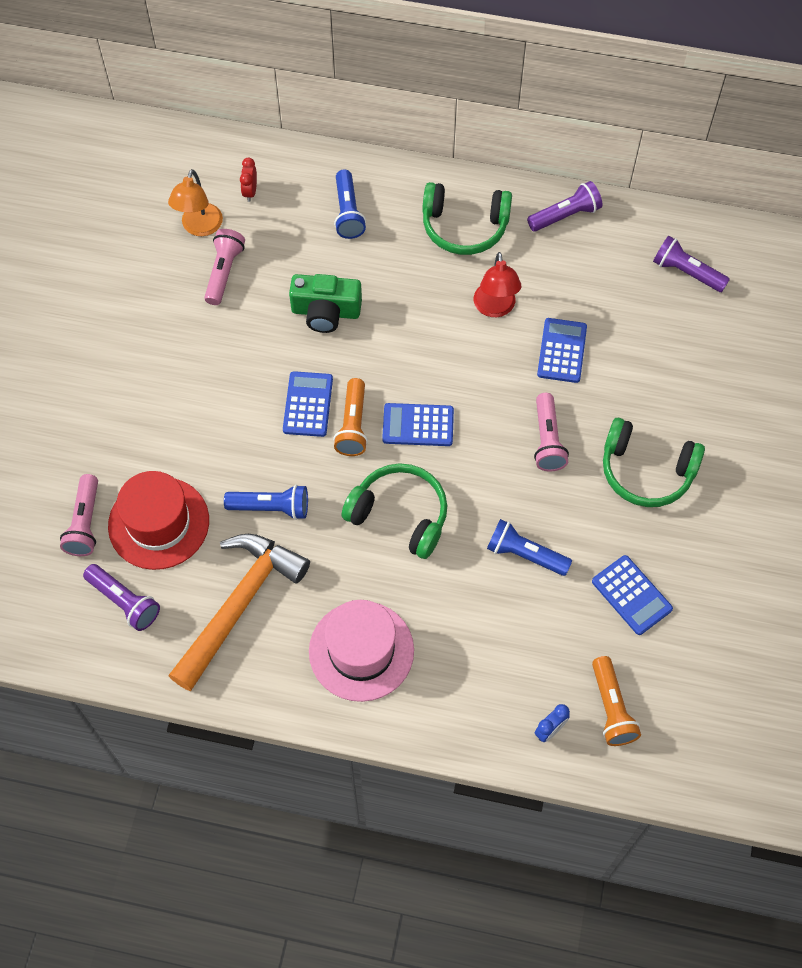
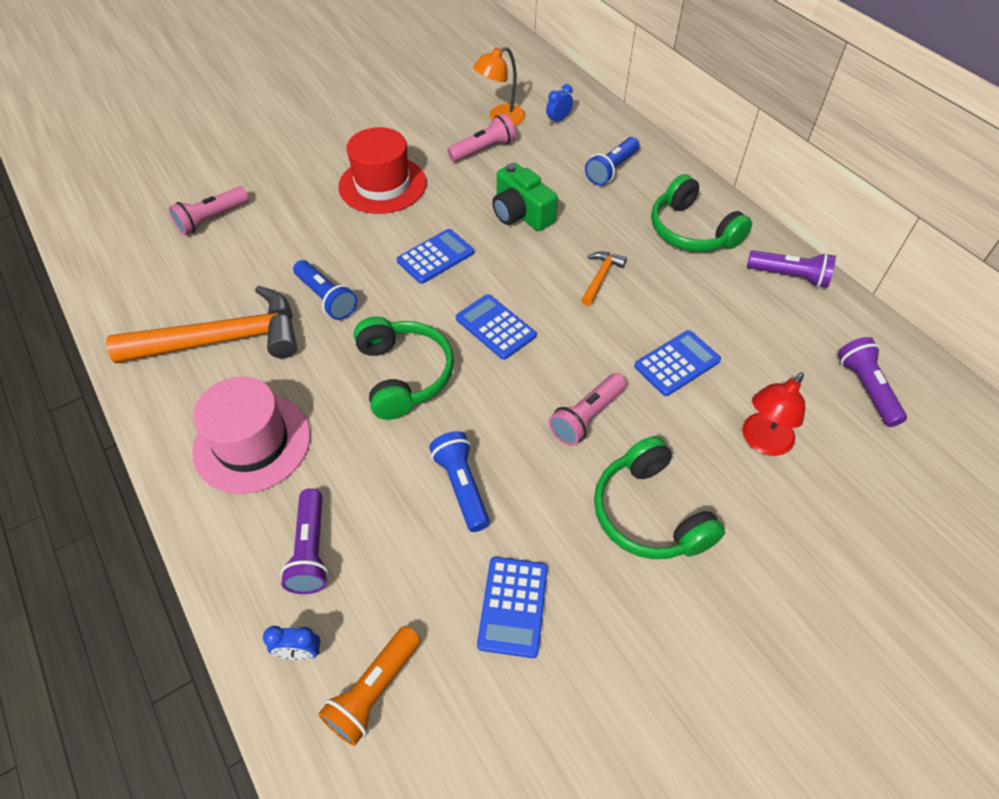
camera: 45 degrees right, 10 degrees down
(124, 601) = (166, 279): purple flashlight -> purple flashlight (311, 550)
(159, 523) = (249, 252): red hat -> red hat (382, 185)
(250, 192) = (558, 120): red clock -> blue clock
(353, 425) = (449, 292): orange flashlight -> none
(444, 322) = (600, 277): none -> orange hammer
(495, 308) = (654, 296): red lamp -> red lamp (762, 442)

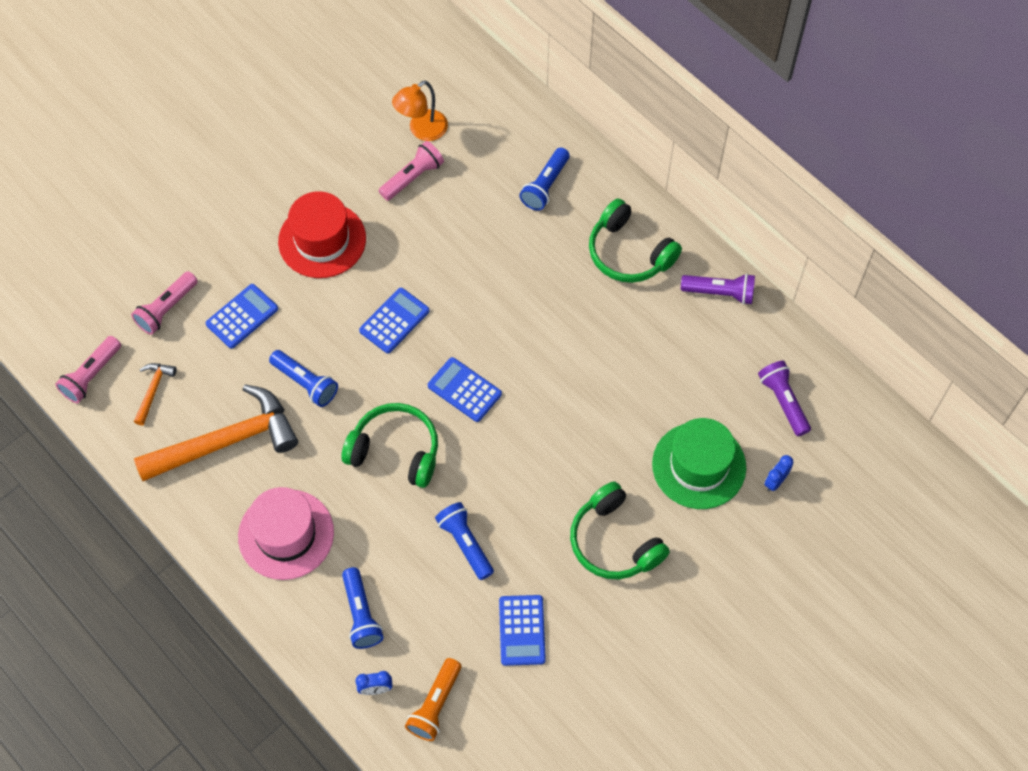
camera: 10 degrees left, 10 degrees up
(311, 550) = (361, 614): purple flashlight -> blue flashlight
(404, 375) = (395, 451): green headphones -> green headphones turned 45 degrees counterclockwise
(521, 213) = (465, 256): green camera -> none
(558, 120) = (482, 124): blue clock -> blue clock (775, 481)
(586, 417) = (555, 466): pink flashlight -> pink flashlight (91, 376)
(600, 277) = (550, 321): orange hammer -> orange hammer (153, 390)
(677, 363) = (626, 402): blue calculator -> blue calculator (242, 316)
(762, 442) = (699, 465): red lamp -> green hat

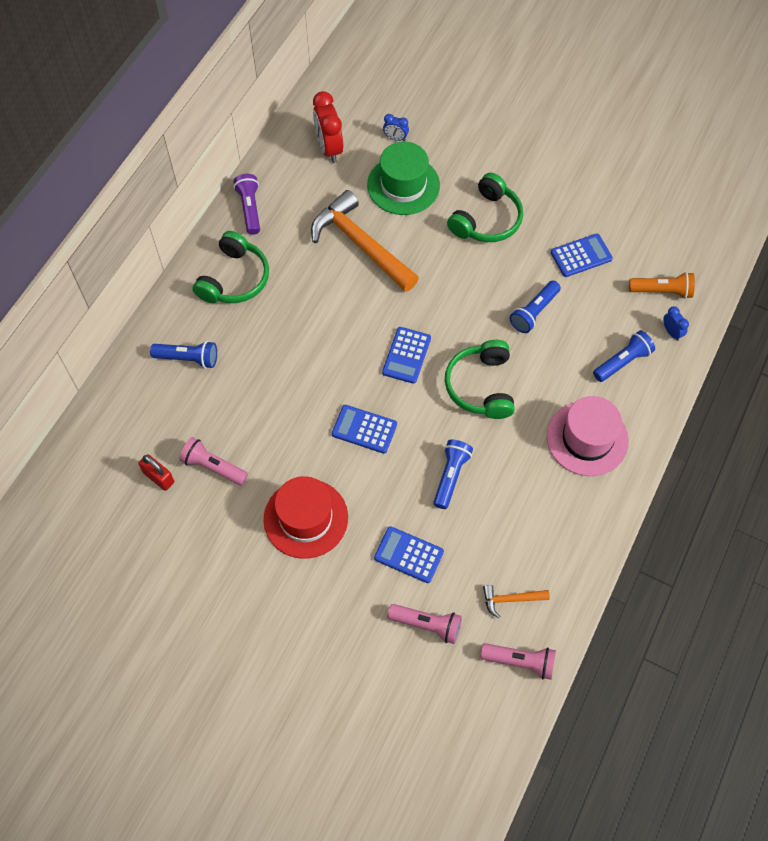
camera: 110 degrees left, 0 degrees up
(227, 441) = (530, 517): orange hammer -> orange hammer (360, 244)
(422, 130) = (159, 477): orange lamp -> red padlock
(783, 401) = (329, 148): purple flashlight -> red clock

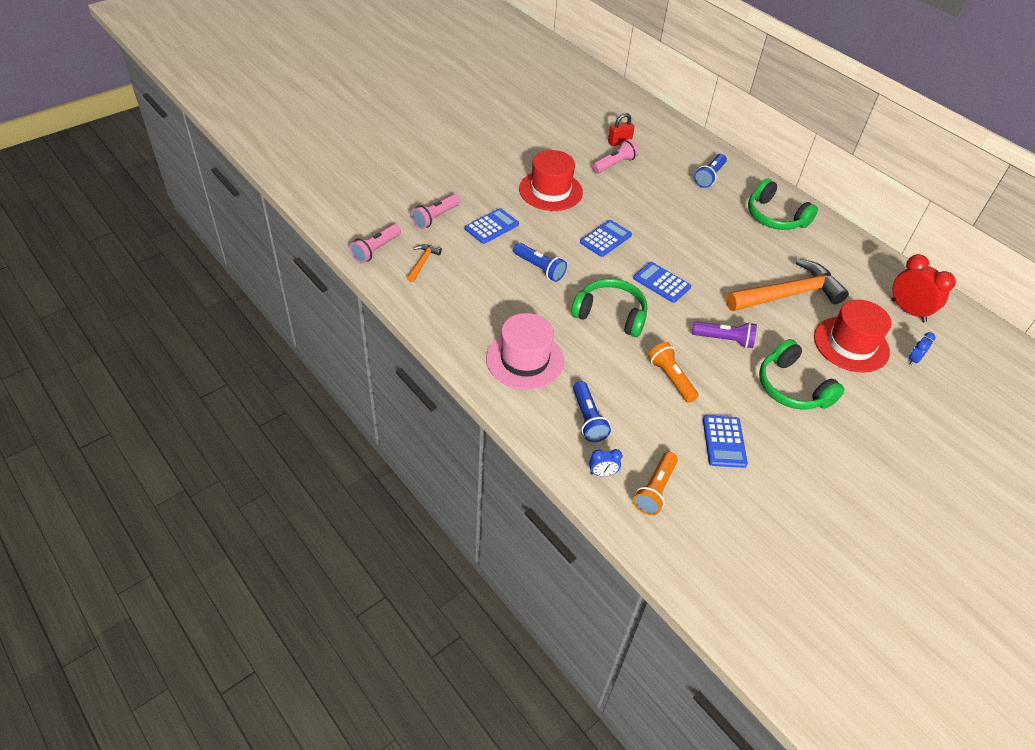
camera: 110 degrees right, 15 degrees down
(250, 209) = (846, 244): purple flashlight -> purple flashlight (724, 340)
(329, 148) = (908, 311): red clock -> red clock turned 45 degrees clockwise
(403, 185) = (851, 344): green hat -> red hat
(534, 312) = (670, 378): blue flashlight -> orange flashlight

